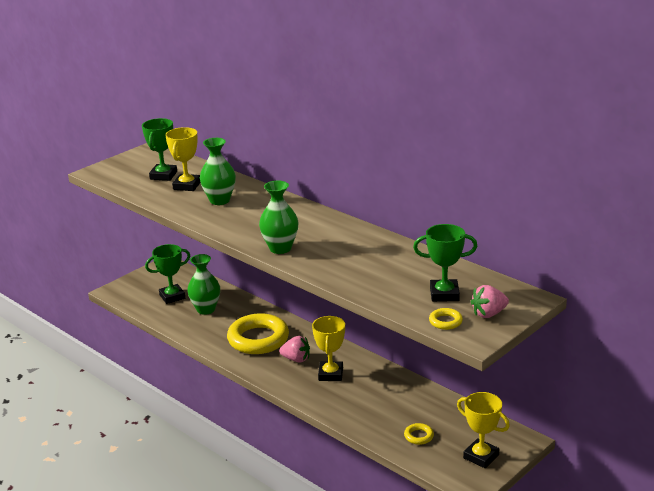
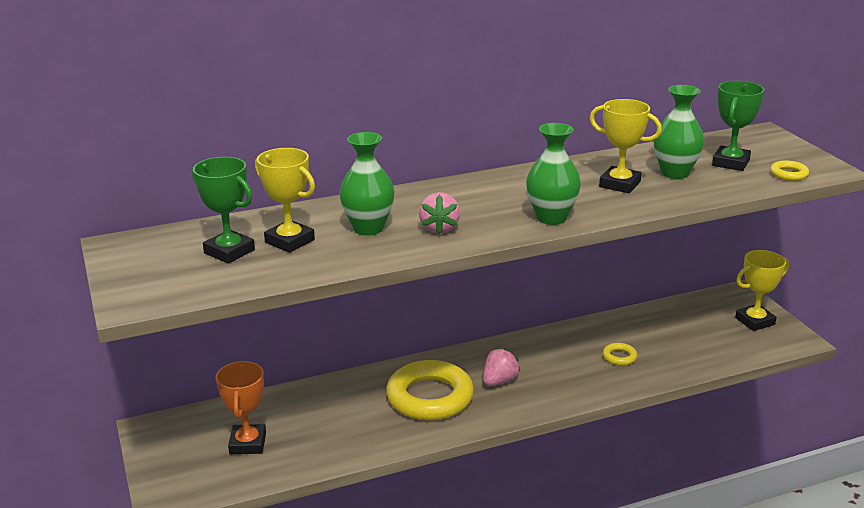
camera: 65 degrees left, 0 degrees up
(172, 296) = (248, 443): green trophy -> orange trophy
(206, 309) = (315, 422): green vase -> green vase (675, 173)
(330, 374) = (550, 366): yellow trophy -> yellow trophy (619, 184)
(419, 436) = (703, 344): yellow ring -> yellow ring (619, 357)
(489, 314) = (783, 154): pink strawberry -> pink strawberry (439, 228)

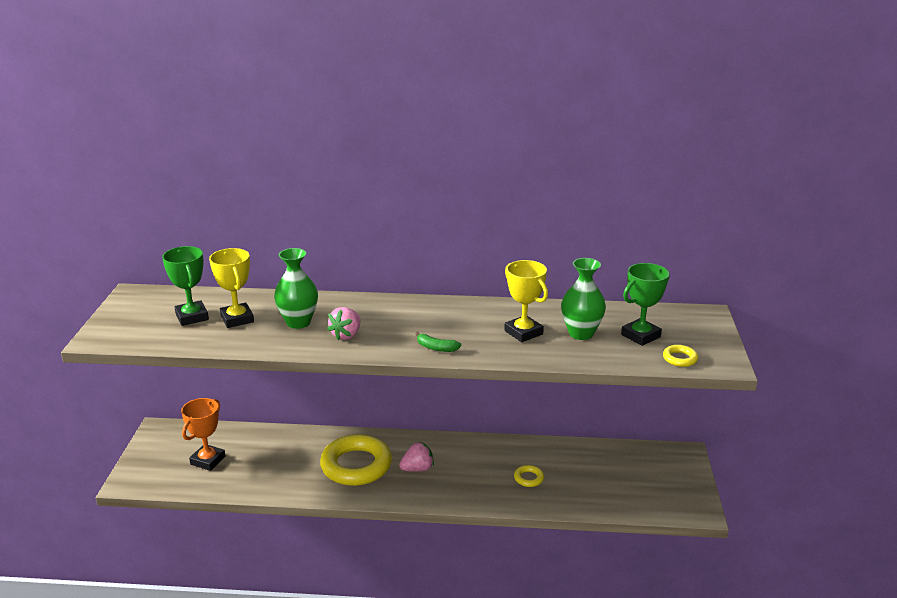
camera: 25 degrees right, 0 degrees up
(551, 218) = (436, 348): green vase -> green banana
(755, 321) = (675, 482): yellow trophy -> none

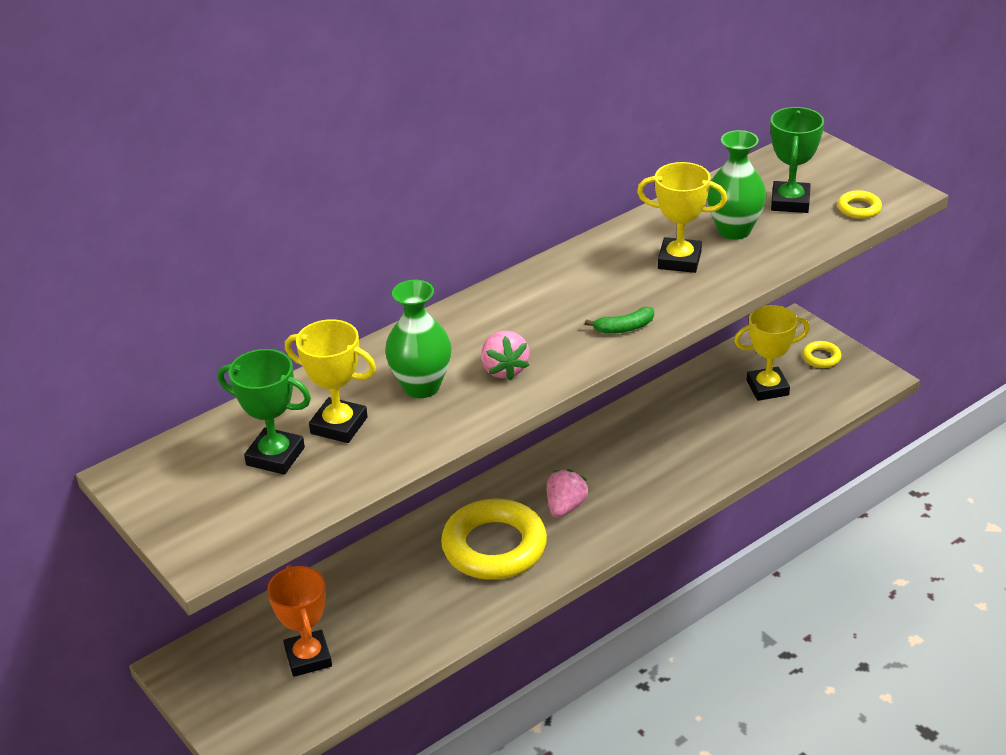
camera: 40 degrees left, 10 degrees up
(528, 478) = (689, 443): yellow ring -> yellow ring (821, 357)
(618, 477) = (767, 388): none -> yellow trophy

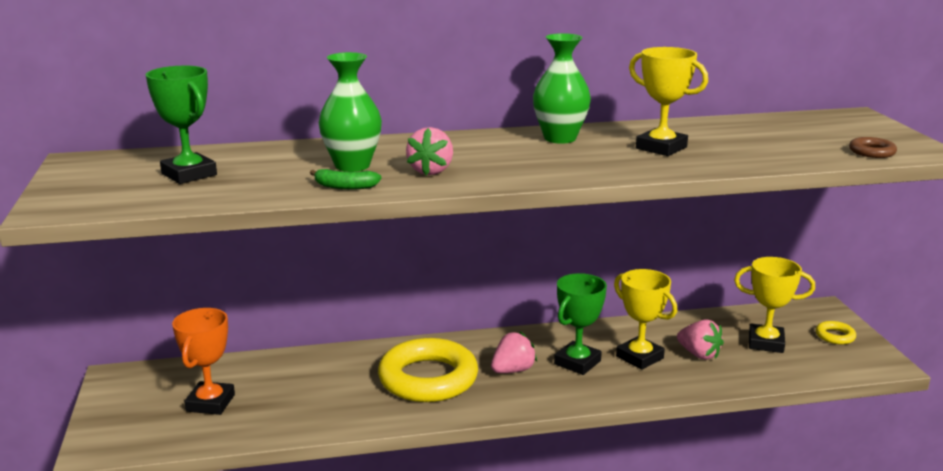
camera: 25 degrees right, 15 degrees down
(339, 425) = (259, 170): yellow trophy -> yellow trophy (639, 357)
(624, 328) = (565, 171): green banana -> green banana (345, 187)
(718, 424) = (699, 354): none -> pink strawberry
(734, 230) = (732, 142): green vase -> green vase (560, 138)
(790, 202) = (803, 138): green trophy -> green trophy (577, 362)
(859, 208) = (872, 152): yellow ring -> brown ring

